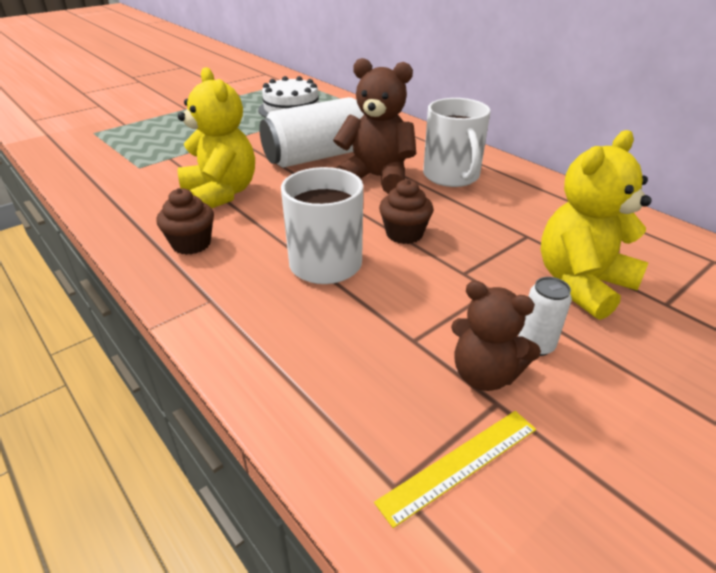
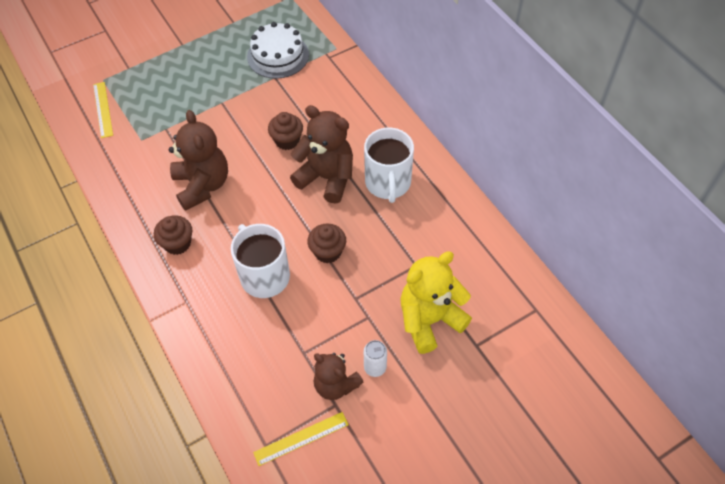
camera: 10 degrees right, 20 degrees up
(91, 150) = (103, 109): none -> yellow ruler
(221, 194) = (202, 185): yellow teddy bear -> brown teddy bear
(319, 156) = (287, 141): white can -> brown cupcake

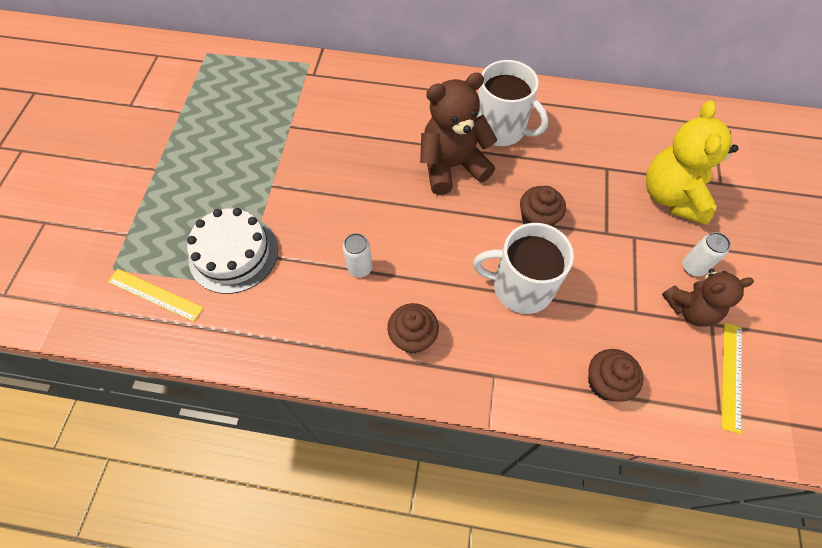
camera: 50 degrees left, 5 degrees up
(202, 185) = (360, 268): brown teddy bear -> white can
(278, 55) = (266, 107): white cake -> white cake (233, 253)
(287, 141) = (377, 166): brown cupcake -> brown cupcake (605, 383)

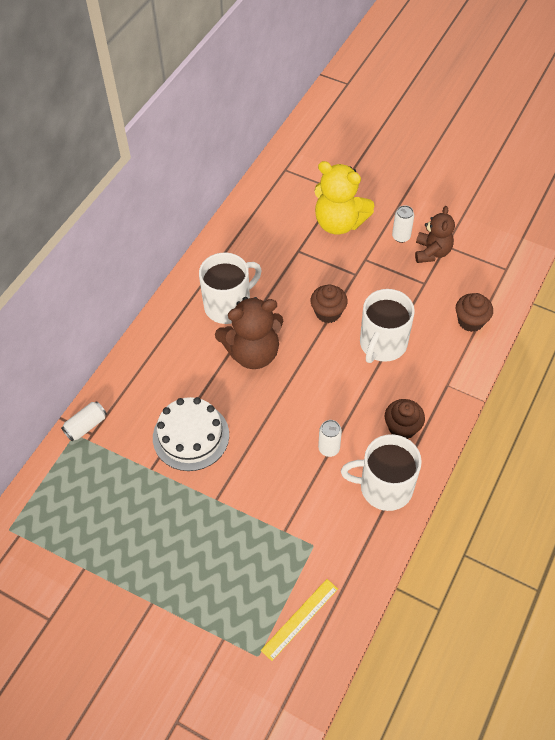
camera: 70 degrees left, 5 degrees down
(233, 253) = (279, 545): white cake -> white cake (191, 436)
(320, 67) = (86, 426): none -> white can
(328, 337) = (384, 487): none -> white mug
(452, 166) = (253, 353): brown teddy bear -> brown teddy bear turned 105 degrees counterclockwise
(731, 376) = (484, 252): yellow ruler -> none

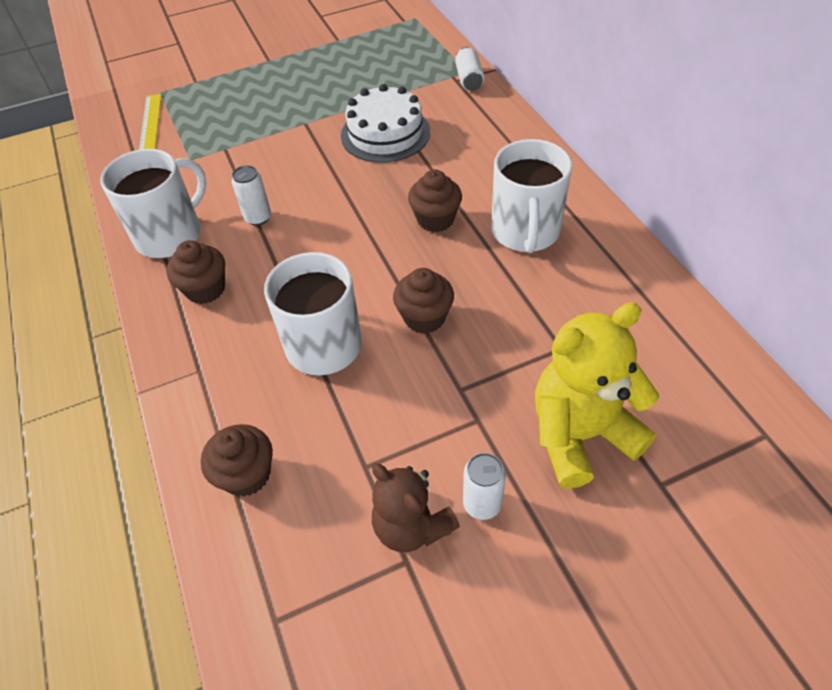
camera: 130 degrees right, 5 degrees down
(253, 353) = (435, 219): brown teddy bear -> brown cupcake

